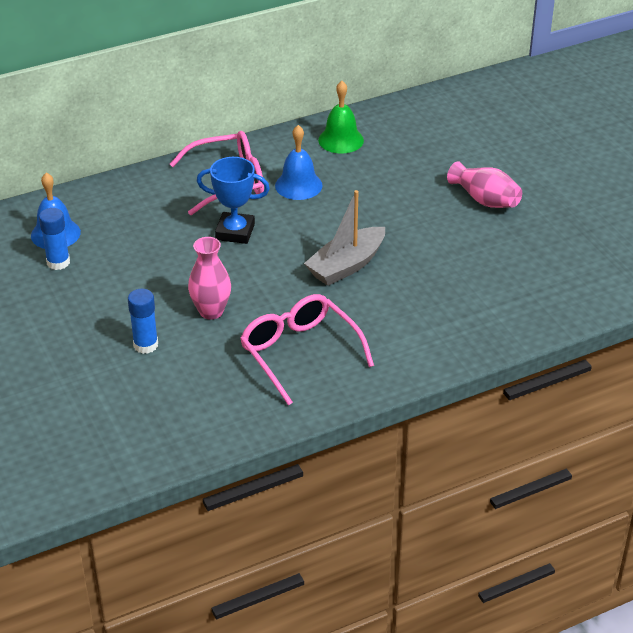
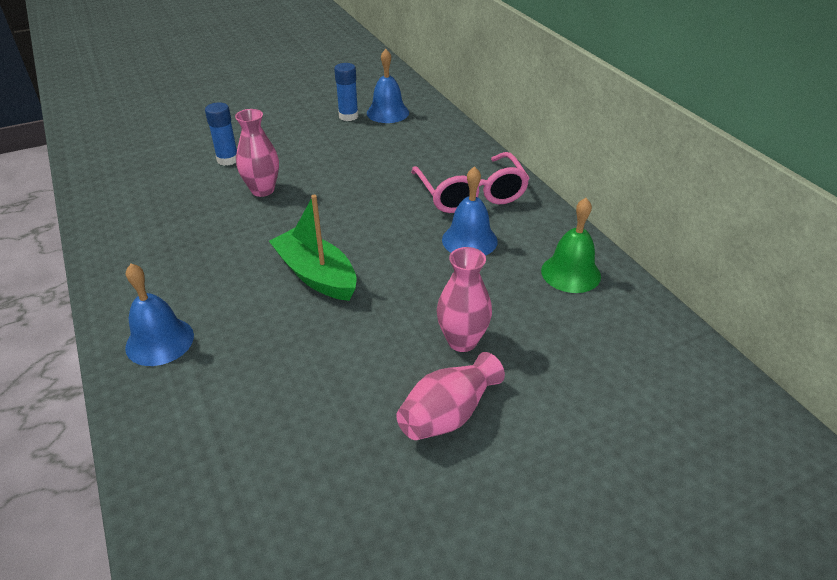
camera: 90 degrees right, 0 degrees up
(235, 232) = (384, 200): blue trophy -> none
(300, 353) = (181, 243): pink glasses -> none
(346, 265) = (316, 275): grey boat -> green boat
(418, 192) = (462, 341): none -> pink vase
(431, 341) = (159, 341): none -> blue bell

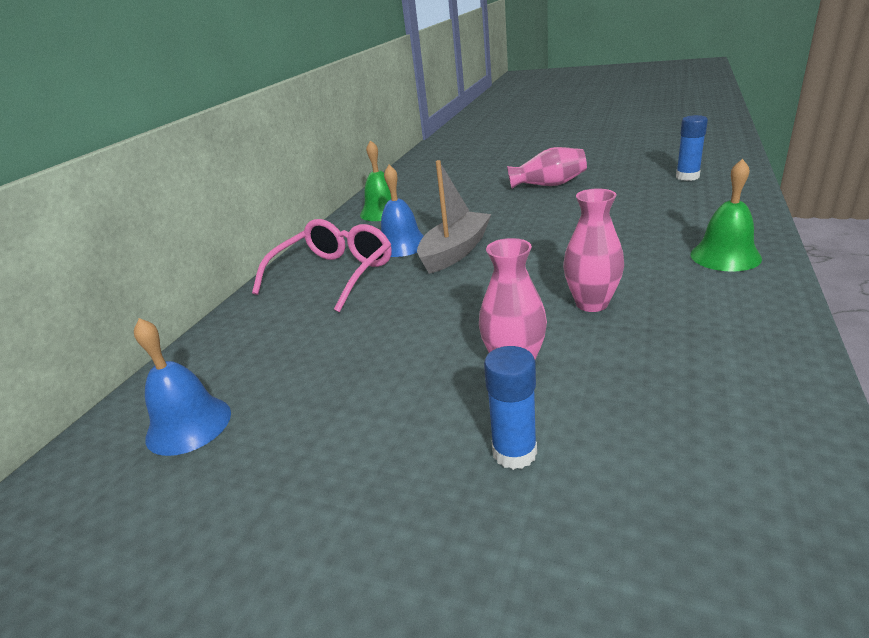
camera: 130 degrees left, 10 degrees down
(159, 341) = (725, 256): blue bell -> green bell
(316, 275) = (549, 259): green boat -> none
(348, 116) = (237, 451): blue glue stick -> blue glue stick (687, 177)
(409, 252) = (455, 252): none -> grey boat
(462, 341) = (499, 203): pink vase -> pink vase (591, 303)

